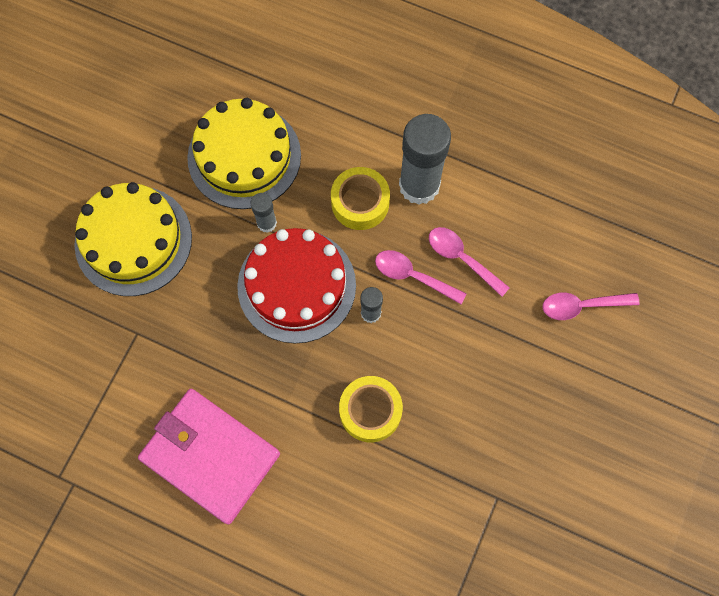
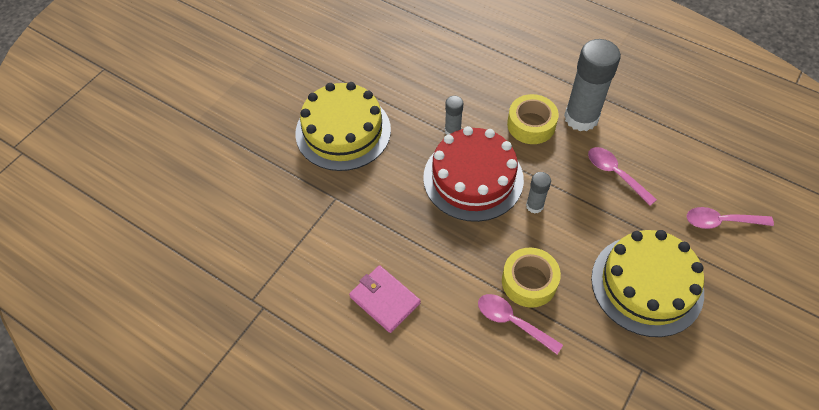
camera: 10 degrees right, 15 degrees down
(210, 456) = (384, 300): pink wallet -> pink wallet, size x0.58
(244, 156) = (439, 83): yellow cake -> yellow cake (647, 285)
(413, 276) = (572, 182): pink spoon -> pink spoon (512, 322)

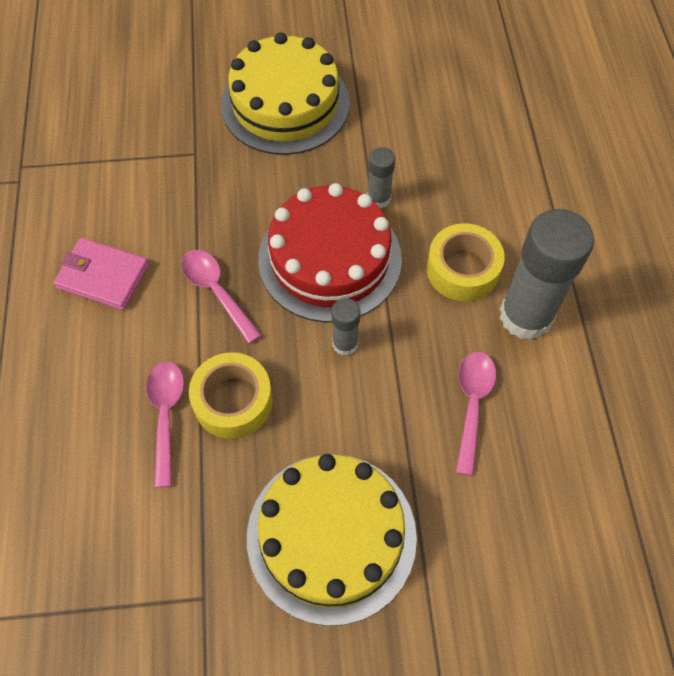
camera: 50 degrees right, 5 degrees up
(384, 300) = (103, 276): pink wallet -> pink wallet turned 75 degrees counterclockwise
(721, 221) = (509, 577): pink spoon -> pink spoon (216, 291)

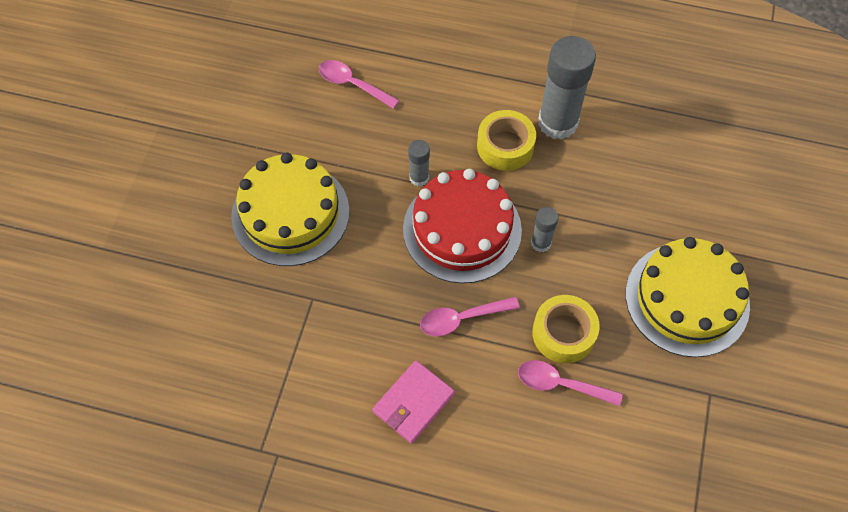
camera: 70 degrees left, 0 degrees up
(472, 404) = (615, 180): pink spoon -> pink spoon (352, 84)

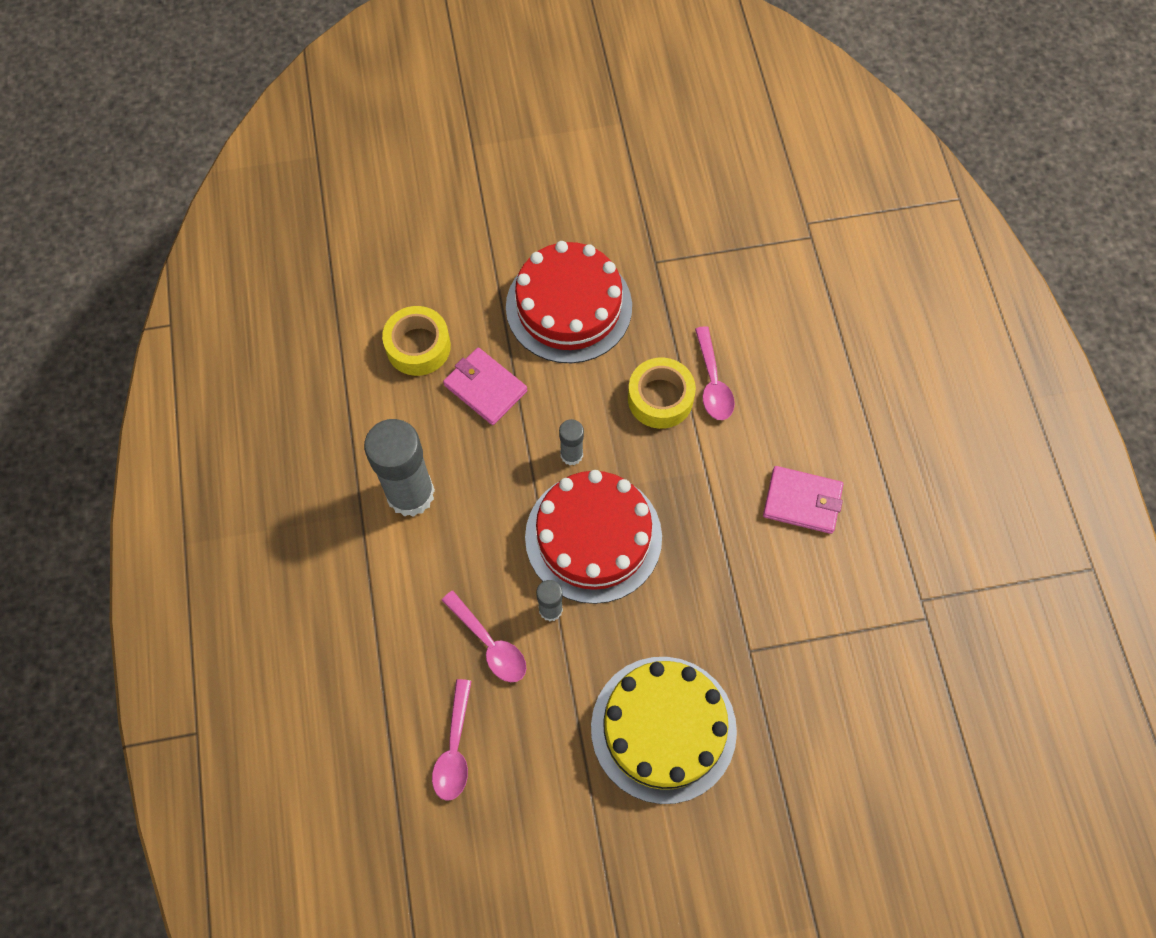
camera: 115 degrees left, 5 degrees up
(461, 319) = (694, 495): pink spoon -> pink spoon (490, 644)
(505, 146) = (467, 536): yellow tape -> yellow tape (418, 346)
(630, 205) = (485, 388): none -> pink wallet
(687, 299) = (569, 306): yellow cake -> red cake

